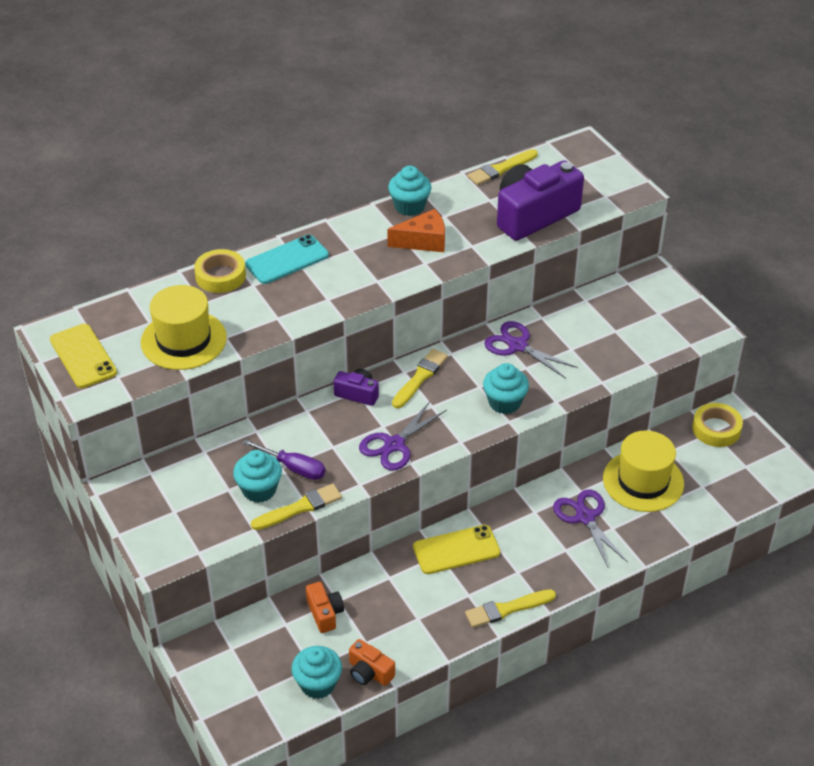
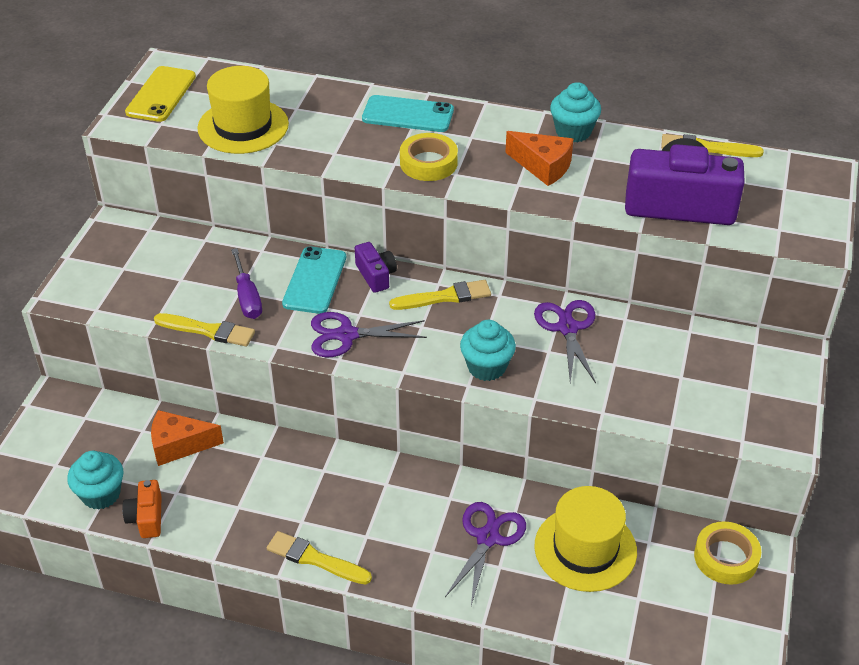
camera: 45 degrees right, 0 degrees up
(220, 276) = (340, 96): yellow tape -> yellow tape (428, 163)
(259, 490) = (200, 296): turquoise cupcake -> none
(322, 425) = (315, 280): none -> turquoise phone
(325, 613) = (179, 445): orange camera -> orange cheese
(456, 550) = (342, 477): yellow phone -> none

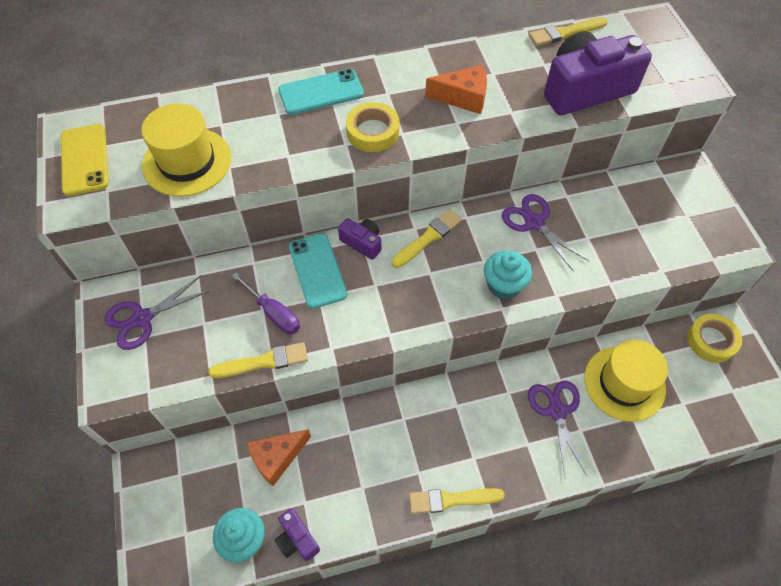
camera: 30 degrees left, 15 degrees up
(146, 517) = (297, 539): orange camera -> purple camera
(346, 335) = (379, 310): purple scissors -> purple scissors (142, 319)
(573, 132) = (461, 57): turquoise cupcake -> none

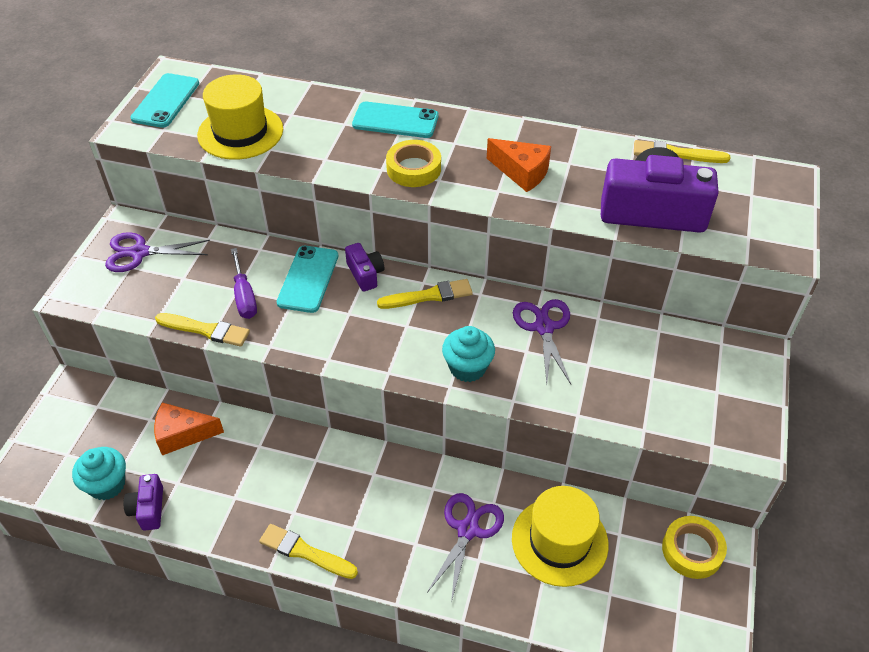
camera: 30 degrees right, 10 degrees down
(84, 160) = (166, 101): yellow phone -> turquoise phone

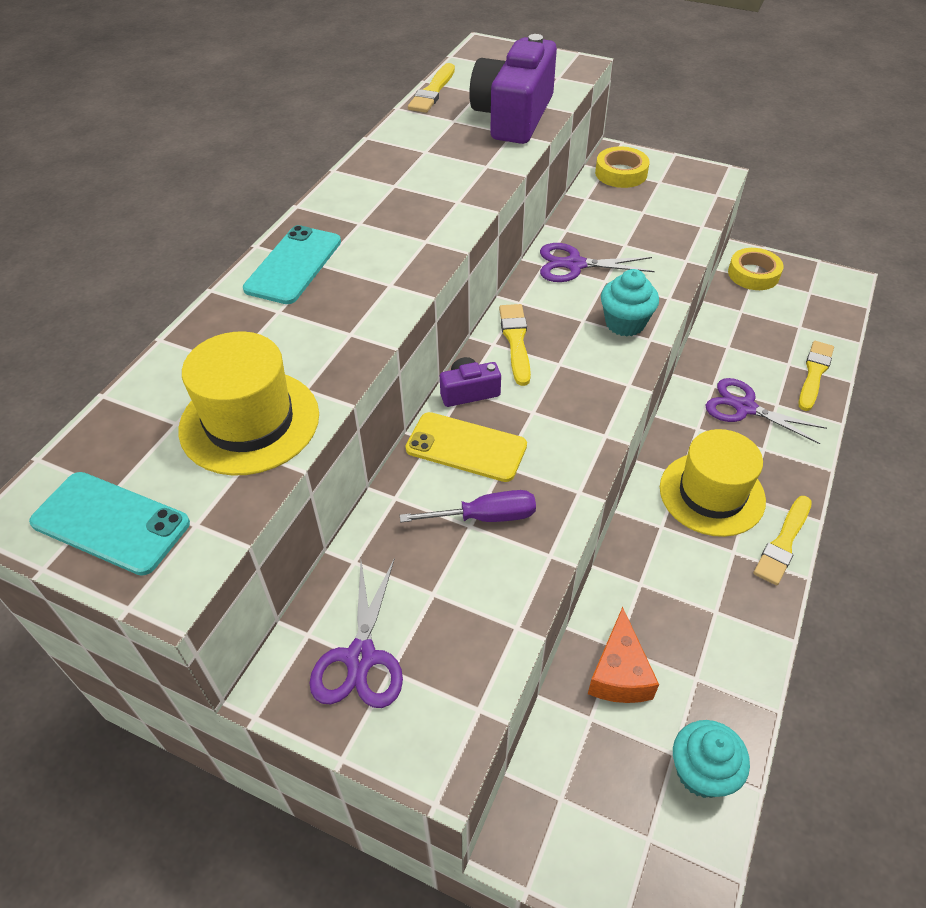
camera: 80 degrees left, 0 degrees up
(148, 509) = (737, 713): purple camera -> none
(206, 330) = (543, 563): yellow brush -> yellow brush (814, 373)
(308, 279) = (466, 447): turquoise phone -> yellow phone
(413, 169) = (398, 258): yellow tape -> yellow tape (621, 173)
(522, 172) = (431, 182): orange cheese -> none
(559, 541) = (751, 348): yellow hat -> yellow hat (711, 494)

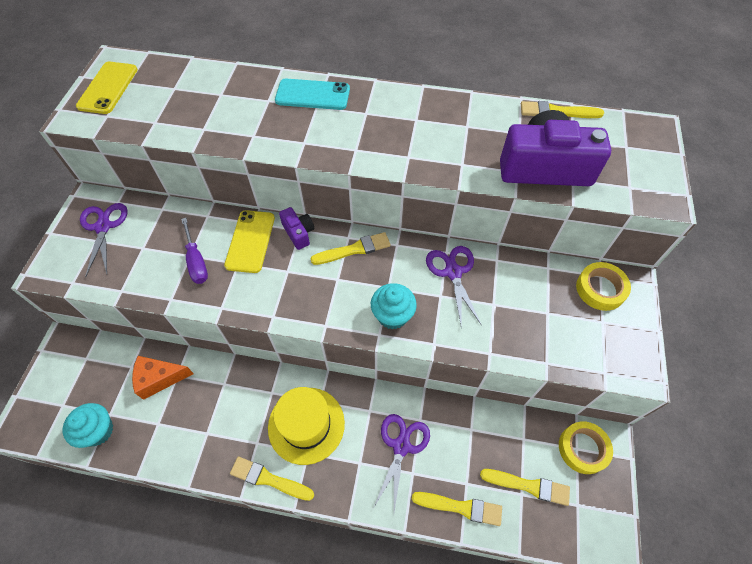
camera: 75 degrees right, 10 degrees up
(110, 523) = (108, 88): turquoise phone -> yellow phone
(249, 422) = (176, 114): yellow hat -> none
(361, 658) = (103, 227): purple scissors -> purple scissors turned 90 degrees clockwise
(791, 319) = (528, 486): none -> yellow brush

